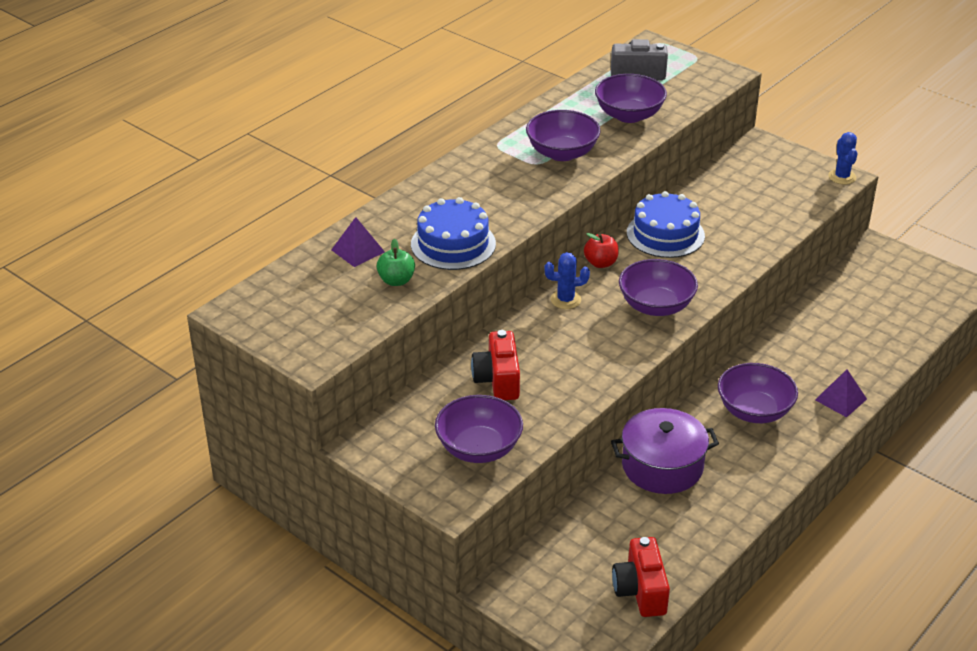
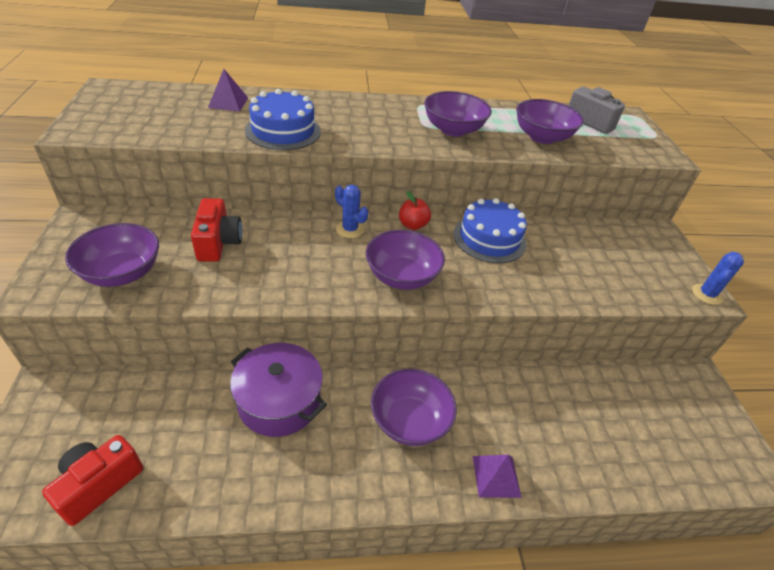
camera: 40 degrees right, 5 degrees up
(396, 280) = (210, 127): green apple -> none
(498, 380) = (218, 243): red camera -> red camera turned 135 degrees clockwise

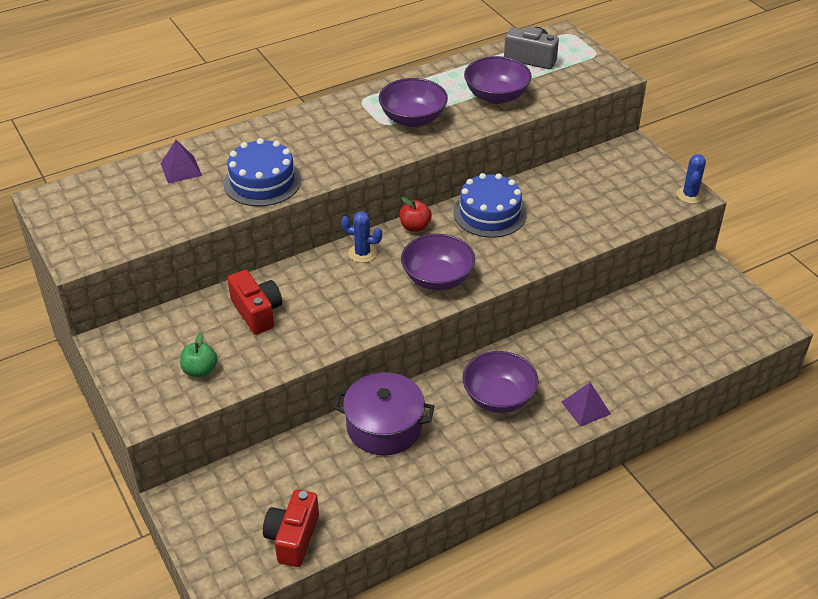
camera: 20 degrees left, 0 degrees up
(122, 273) = (200, 370): purple bowl -> green apple

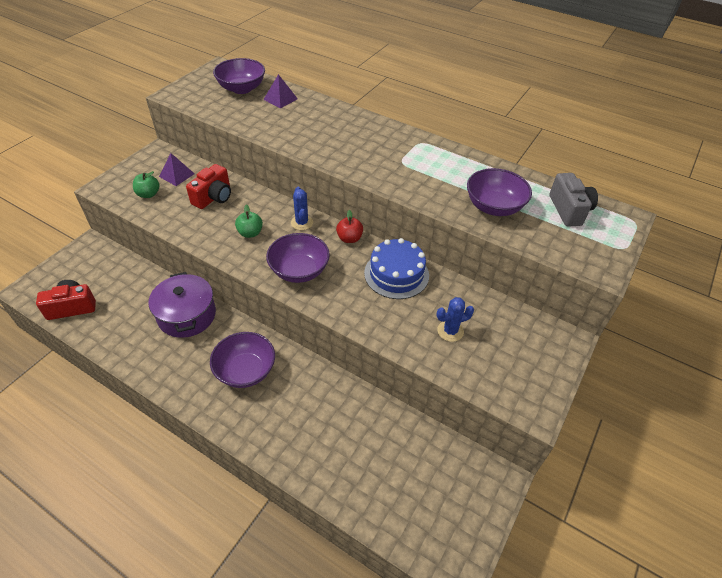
camera: 60 degrees right, 5 degrees up
(262, 181) = (291, 132): blue cake -> none
(348, 298) = (250, 233): none -> green apple
(413, 119) = (420, 173): purple bowl -> purple bowl (241, 88)
(586, 408) = (261, 435): purple pyramid -> purple pyramid (177, 175)
(690, 195) = (535, 409): blue cactus -> blue cactus (450, 331)

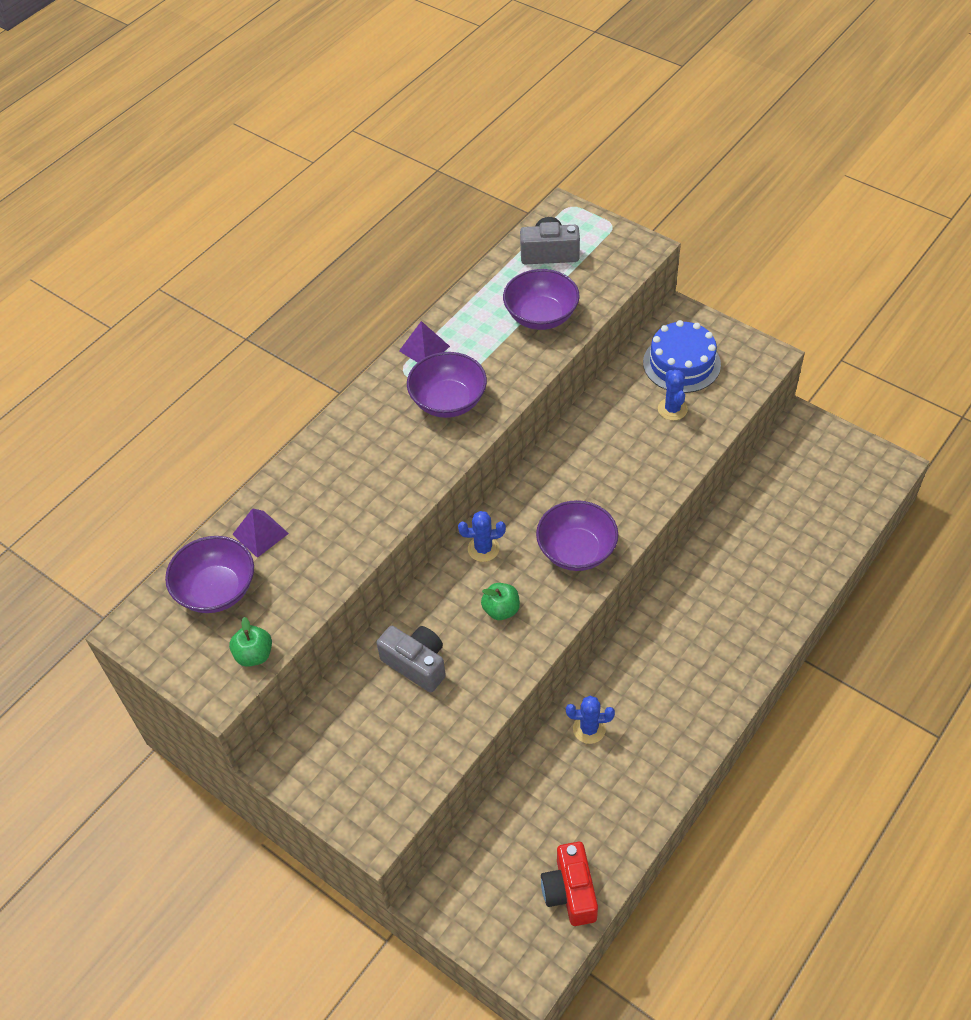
camera: 80 degrees left, 5 degrees up
(148, 194) = (399, 758): green apple -> green apple (254, 655)
(177, 175) = (352, 724): purple pyramid -> purple pyramid (424, 348)
(187, 315) = (589, 729): purple pot -> blue cactus
(213, 197) = (416, 664): red camera -> grey camera
(245, 371) = (680, 650): purple bowl -> purple bowl (448, 401)
(349, 238) = (518, 495): red apple -> none
(396, 274) = (584, 450): blue cake -> blue cake (681, 363)

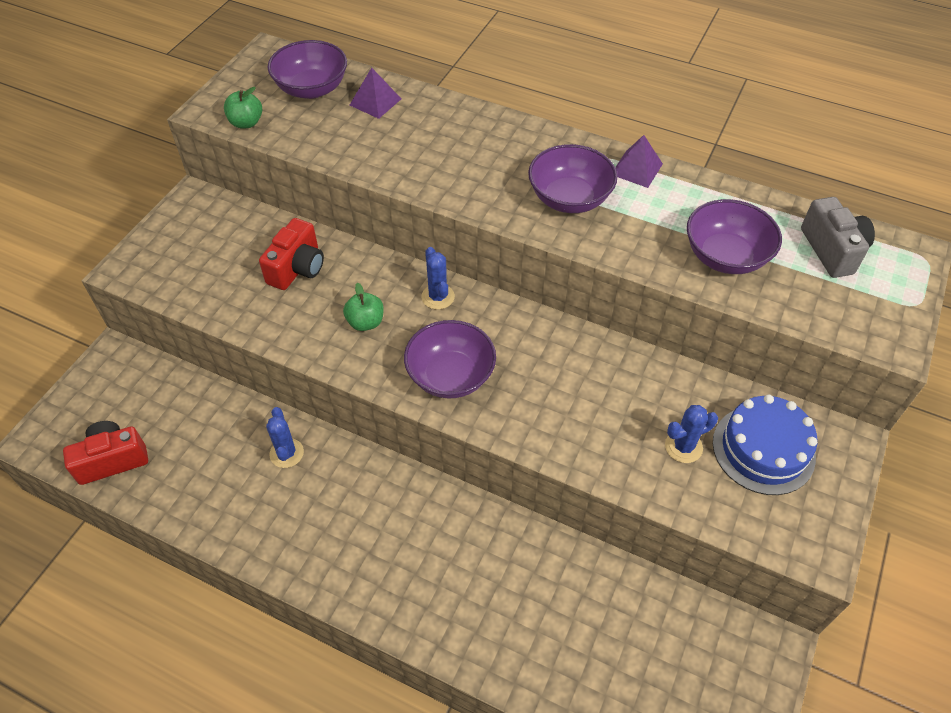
camera: 75 degrees right, 0 degrees up
(416, 664) = (297, 268): grey camera -> red camera

